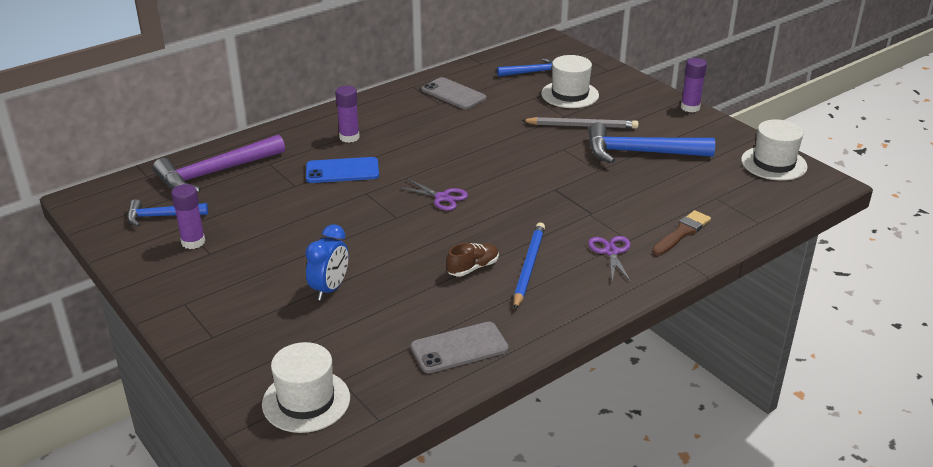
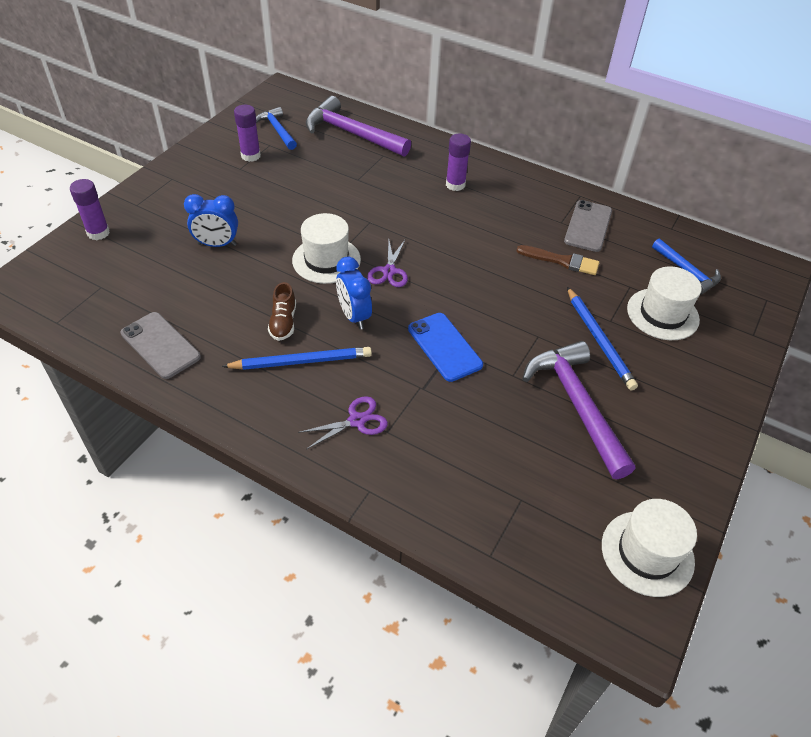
camera: 65 degrees right, 15 degrees up
(306, 401) = (71, 276): white hat -> white hat (326, 260)
(342, 171) = (396, 198): blue phone -> blue phone (444, 347)
(473, 268) = (283, 322): brown shoe -> brown shoe turned 60 degrees clockwise
(488, 228) = (354, 316): none -> blue clock
(581, 126) = (599, 340): grey pencil -> blue pencil
(640, 152) = (576, 404): blue hammer -> purple hammer
(682, 232) = (425, 478): brown brush -> brown brush (562, 261)
(690, 107) = (725, 434): purple glue stick -> purple glue stick (98, 233)

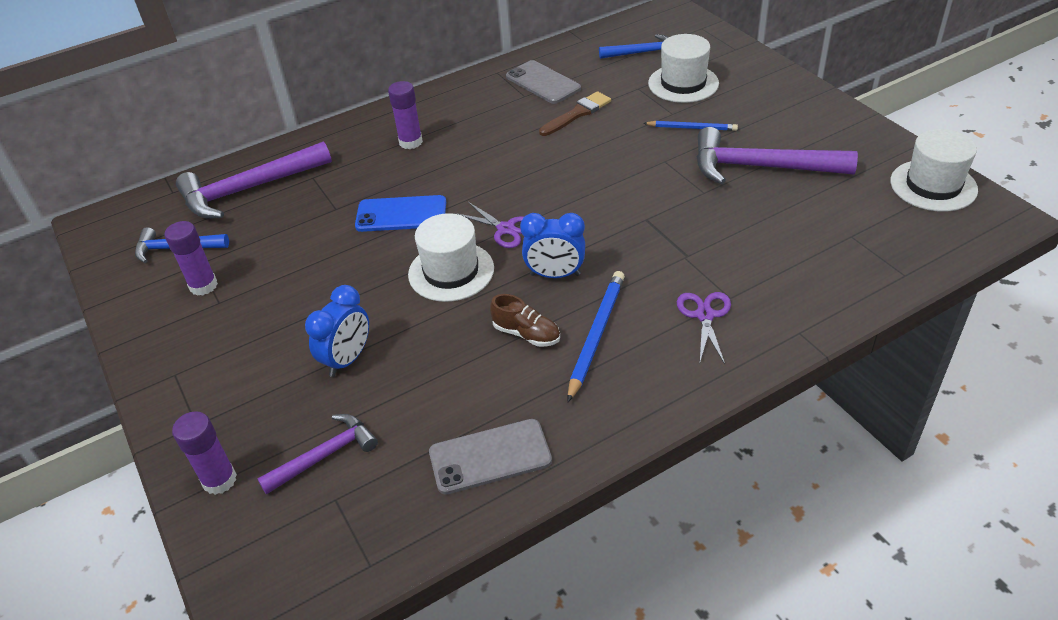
camera: 55 degrees left, 5 degrees down
(133, 268) = (325, 455): none -> purple hammer
(444, 347) = (641, 224): blue phone -> blue phone (401, 214)
(599, 340) = (692, 128): blue pencil -> blue pencil, size x0.65

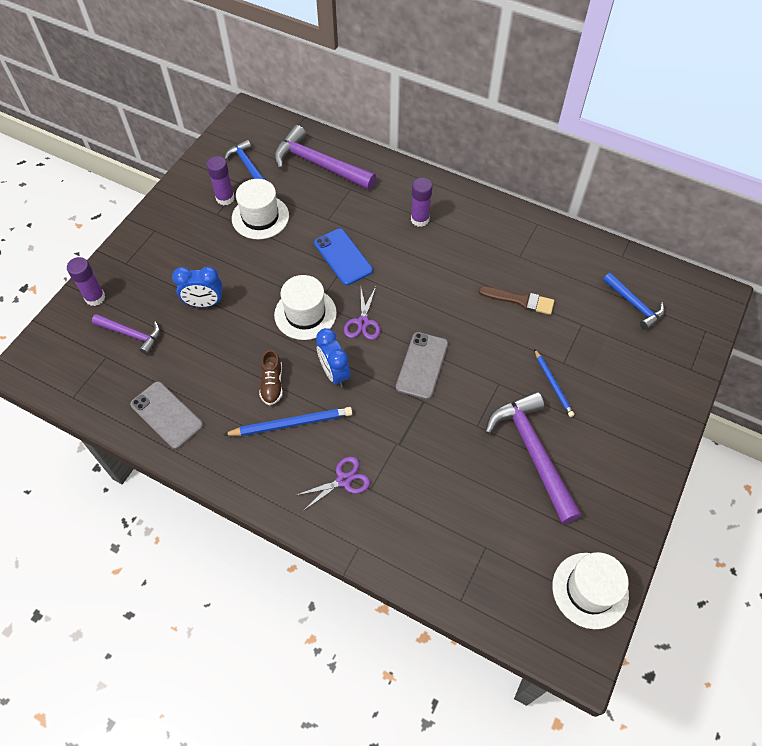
camera: 55 degrees right, 15 degrees up
(543, 83) = (544, 259): grey phone -> grey phone (422, 365)
(683, 83) = (610, 353): white hat -> white hat (260, 217)

